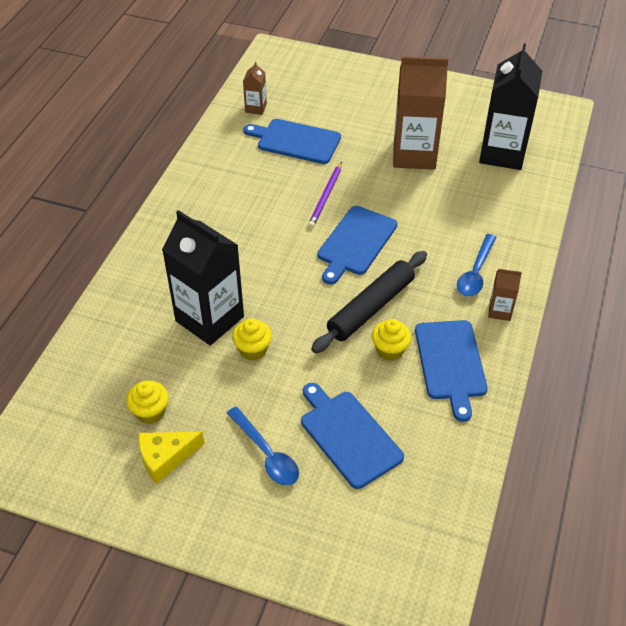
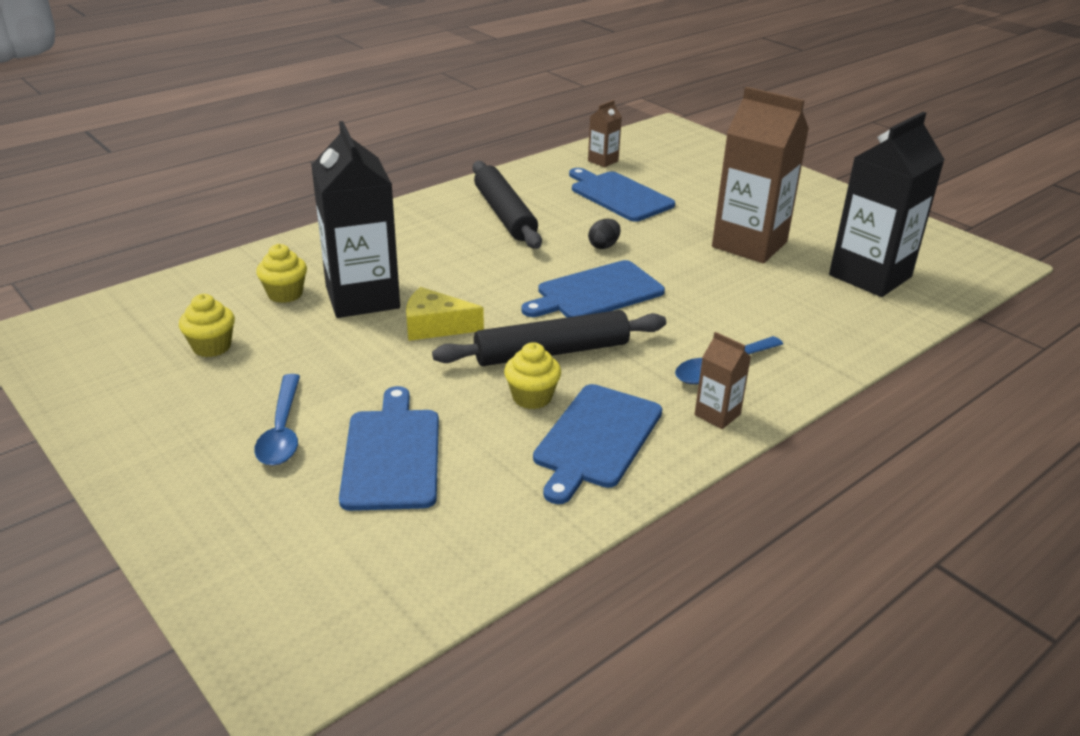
camera: 30 degrees right, 15 degrees down
(165, 458) = (178, 389): yellow cheese -> yellow cheese (435, 326)
(234, 194) = (504, 214): none -> black rolling pin
(253, 349) = (376, 338): yellow cupcake -> yellow cupcake (285, 294)
(326, 196) = (604, 246): purple pencil -> black egg

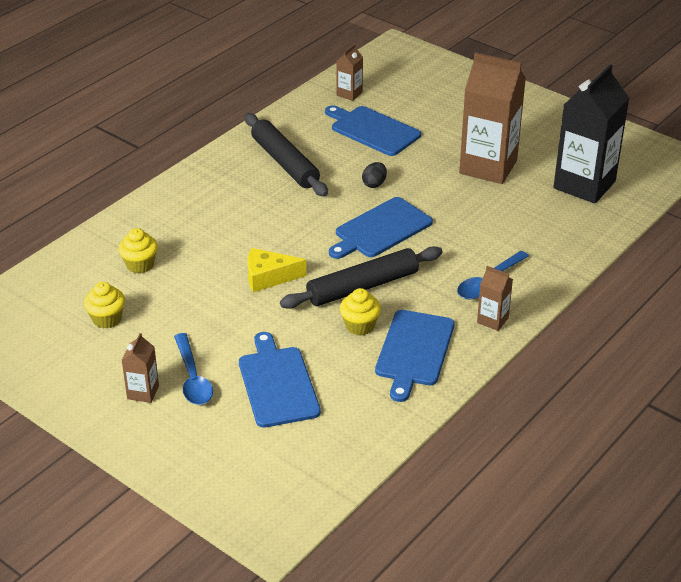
camera: 10 degrees left, 5 degrees up
(207, 439) = (143, 392): none -> brown carton
(362, 297) = (202, 259): black carton -> none

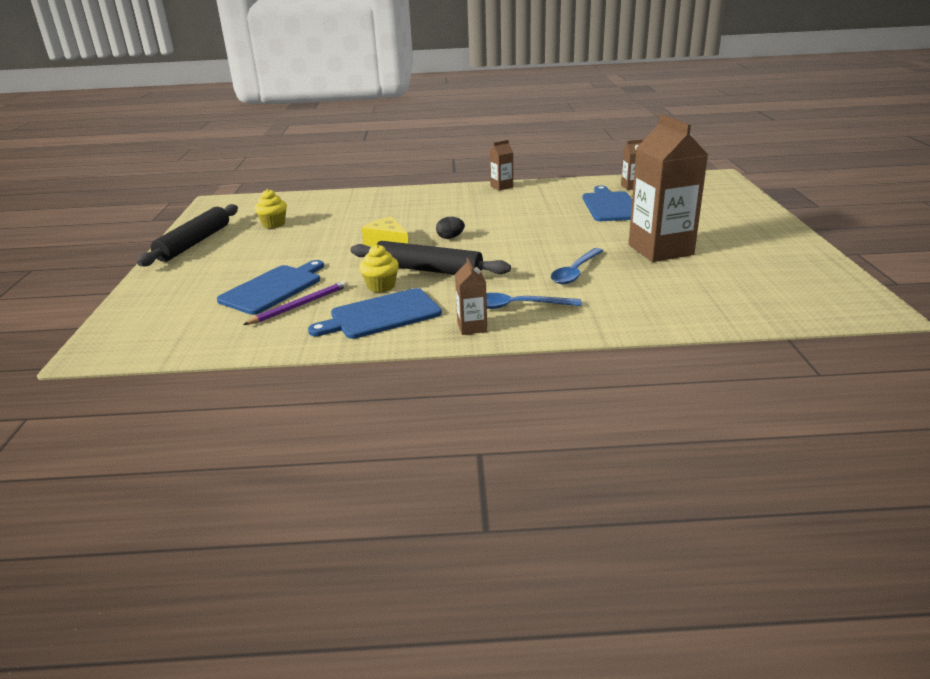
camera: 50 degrees right, 10 degrees down
(140, 265) = (340, 211): yellow cupcake -> none
(143, 392) = (212, 258): brown carton -> brown carton (501, 186)
(193, 378) = (246, 264): blue spoon -> blue spoon (575, 272)
(285, 163) = (517, 201): black rolling pin -> black rolling pin (194, 243)
(336, 383) = (300, 305): none -> purple pencil
(374, 184) = (552, 228): black egg -> black egg (450, 237)
(380, 229) = (505, 249): blue cutting board -> none
(584, 185) = (729, 289): black carton -> none

